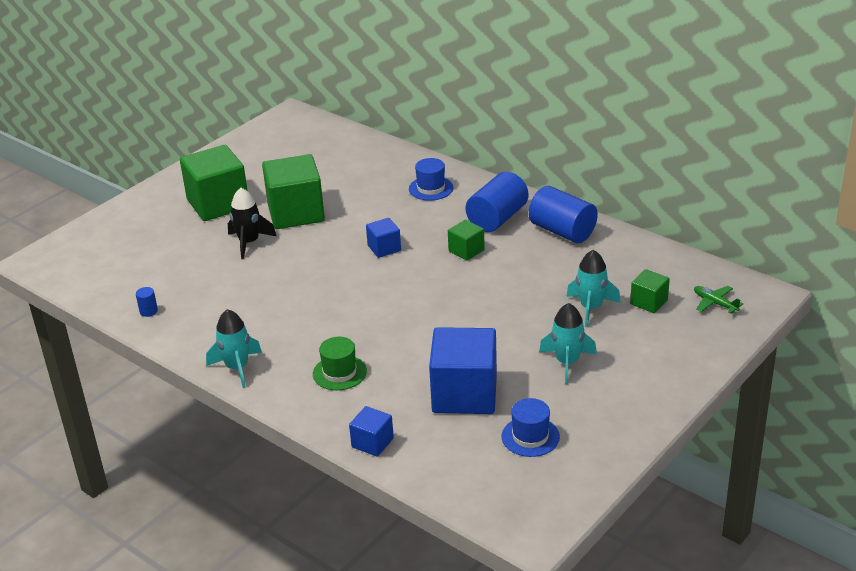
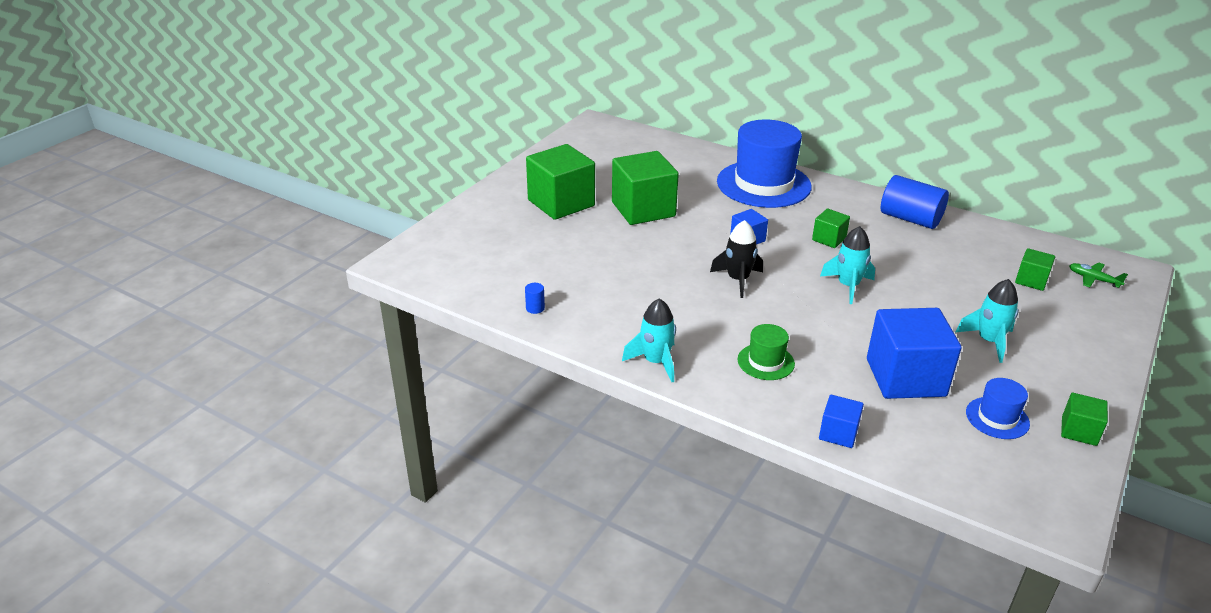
camera: 10 degrees left, 0 degrees up
(249, 242) = (609, 238): black rocket -> black rocket (737, 280)
(431, 188) = (763, 184): blue hat -> blue hat, size x2.17
(497, 218) = (842, 209): blue cylinder -> none
(591, 308) = (980, 288): turquoise rocket -> turquoise rocket (848, 286)
(602, 453) = (1079, 431): none -> green cube

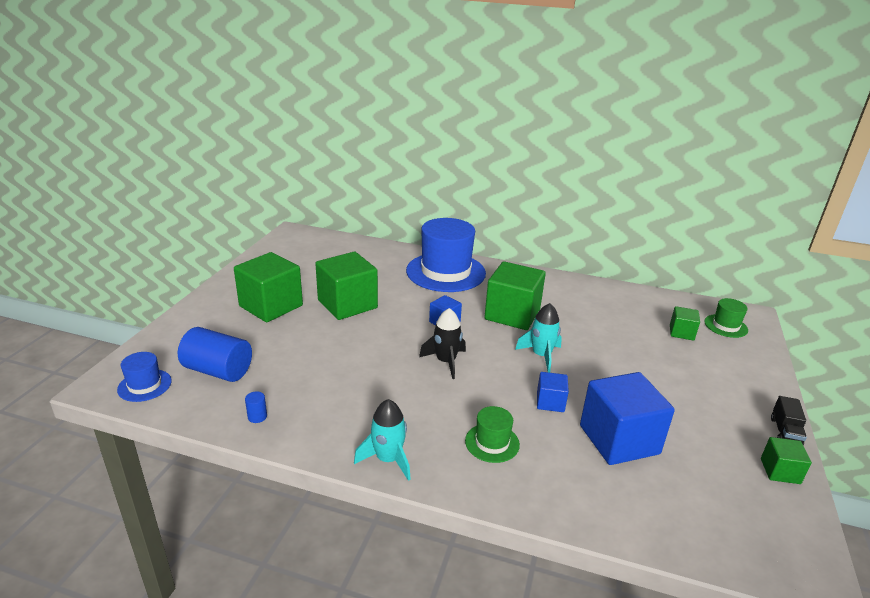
camera: 15 degrees left, 5 degrees down
(829, 239) = (512, 314): green cube -> green cube, size x2.03
(838, 433) = (581, 512): blue cube -> blue cube (550, 402)
(910, 219) = (570, 290): blue cylinder -> blue cylinder (218, 370)
(989, 341) = (672, 392): turquoise rocket -> none
(997, 418) = (710, 469): blue hat -> blue hat (144, 385)
(1093, 279) = (725, 326): green plane -> green hat
(1106, 397) = (785, 432): none -> black truck

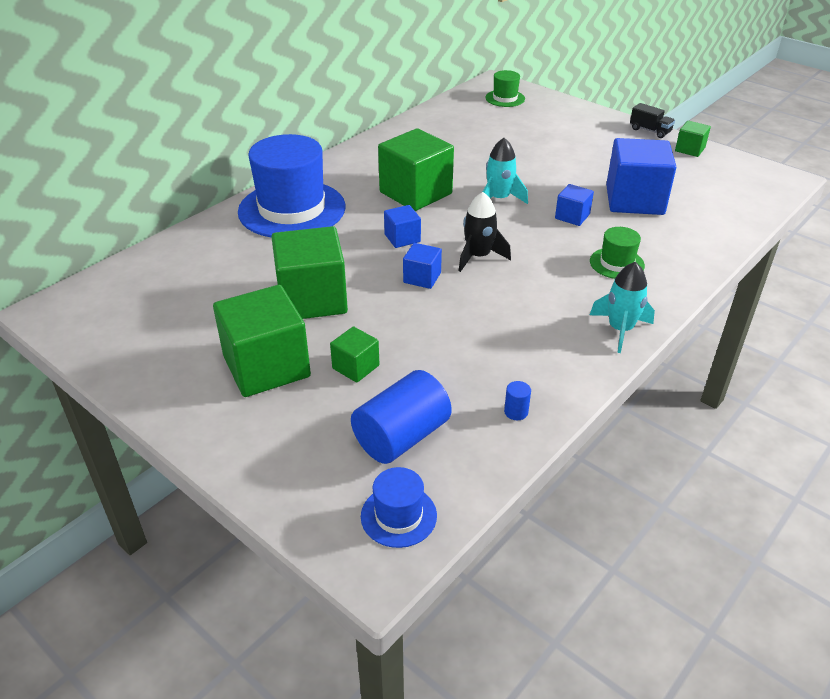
camera: 65 degrees left, 10 degrees up
(399, 341) = (422, 278): none -> blue cube
(681, 332) = (503, 120): green cube -> green cube (355, 367)

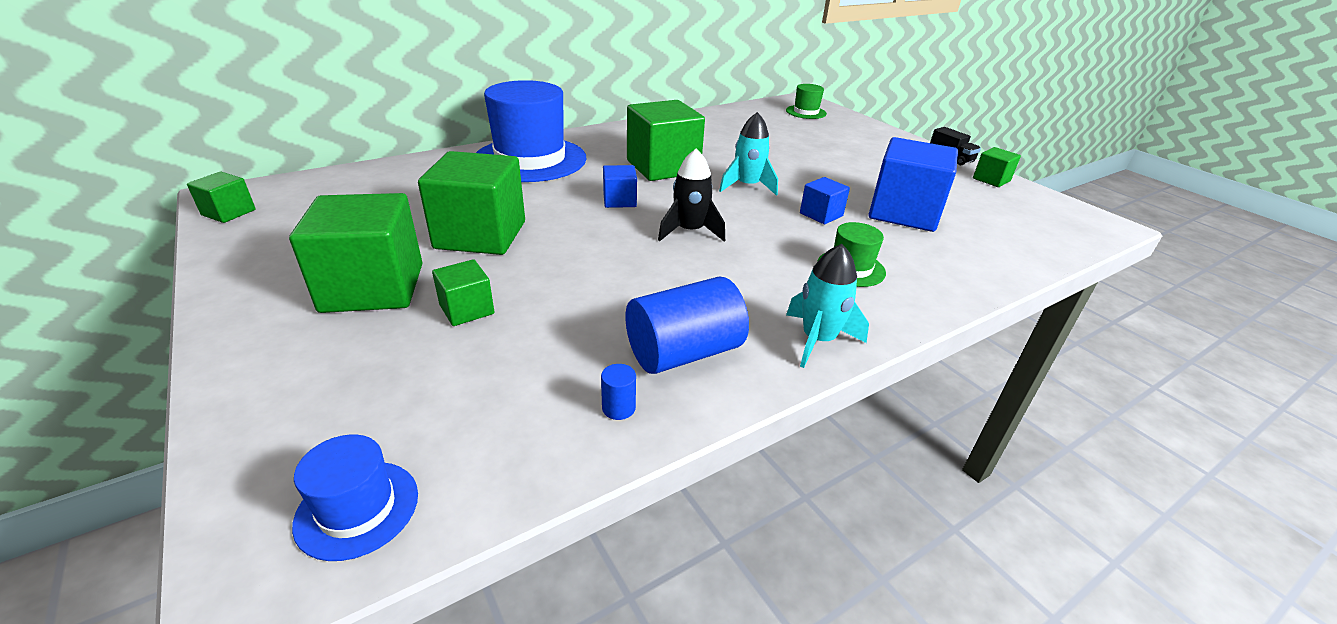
camera: 15 degrees right, 5 degrees down
(69, 327) = (229, 212): none -> green cube
(401, 437) = (451, 402): blue cylinder -> blue cylinder (684, 352)
(422, 278) = (612, 239): blue cube -> none

